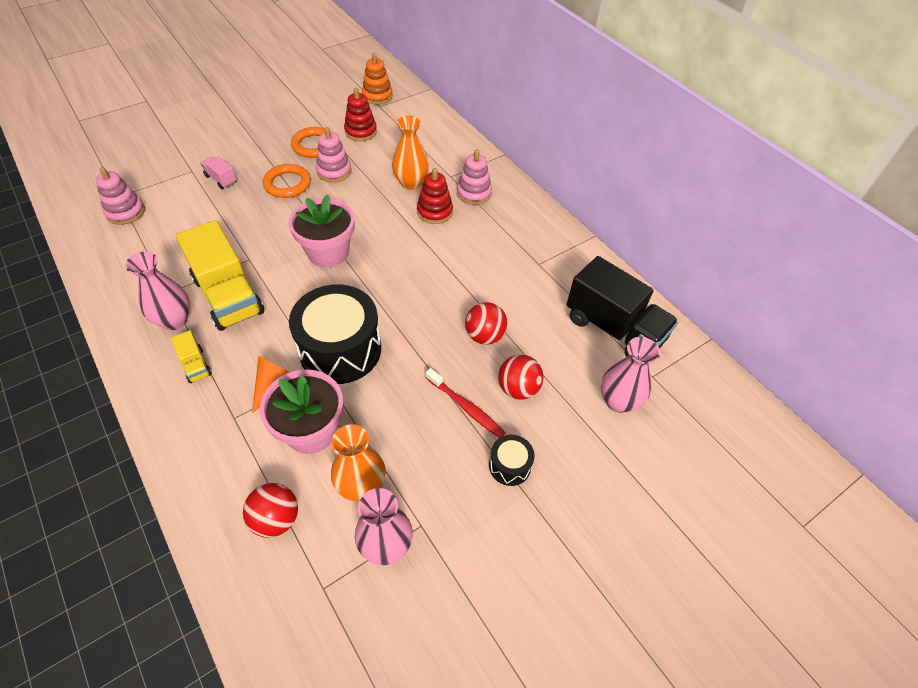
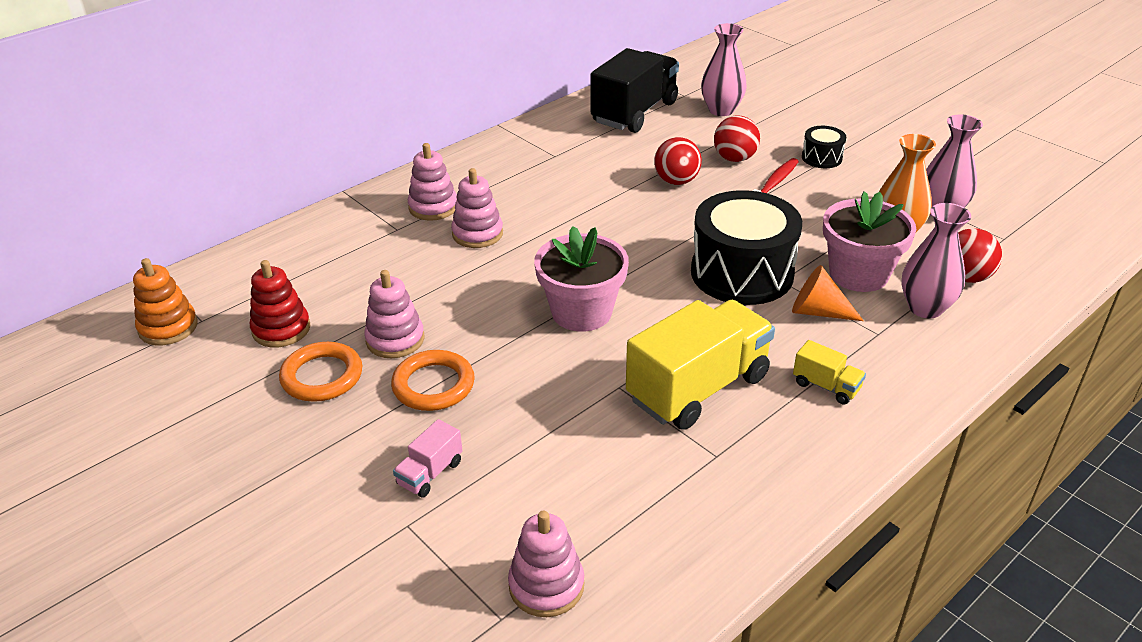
camera: 95 degrees left, 15 degrees down
(174, 320) = (765, 431): pink vase -> pink vase (925, 308)
(196, 365) = (826, 386): yellow truck -> yellow truck turned 75 degrees clockwise
(411, 183) = (417, 261): orange vase -> none
(434, 212) = (477, 234): red stacking toy -> pink stacking toy

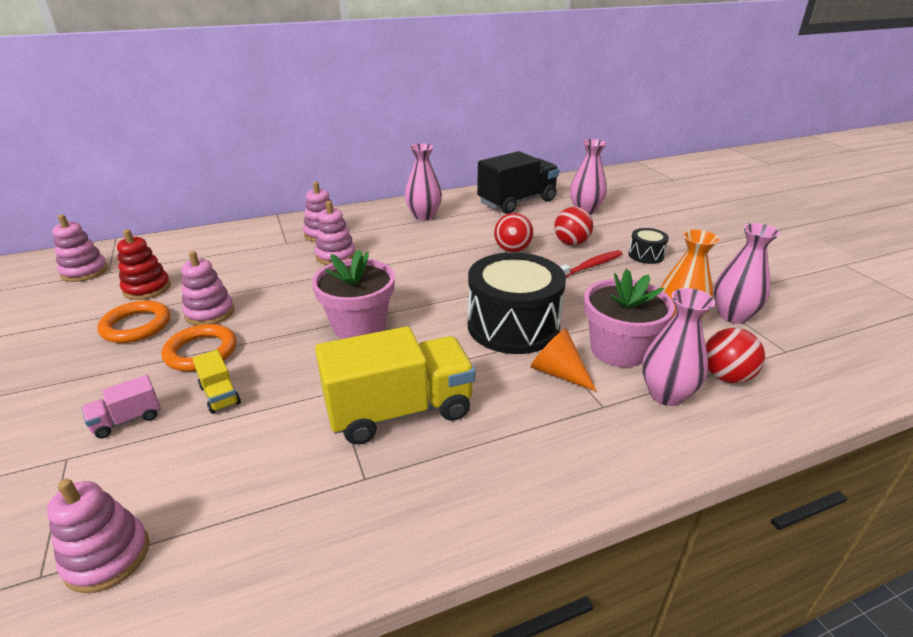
camera: 20 degrees right, 5 degrees down
(168, 327) = (84, 271): orange stacking toy -> pink stacking toy
(537, 155) = (424, 216): none -> pink vase
(826, 386) = (518, 442): yellow truck -> yellow truck (220, 395)

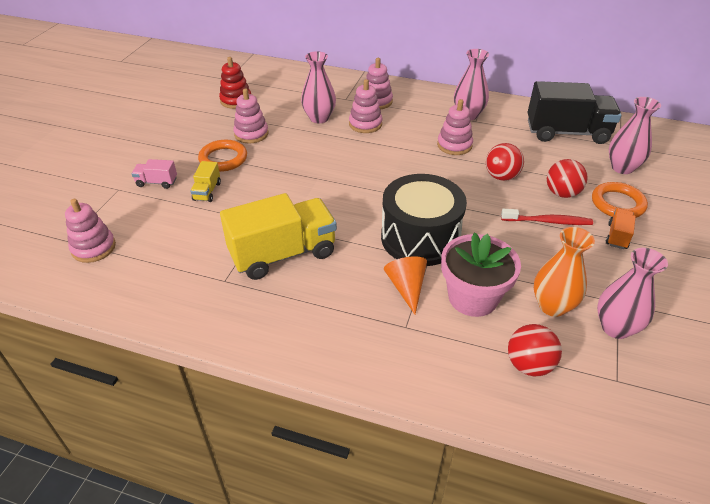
camera: 40 degrees right, 10 degrees up
(84, 271) = (216, 73): pink stacking toy -> pink stacking toy (454, 145)
(136, 326) = (209, 125): orange ring -> orange ring (617, 204)
(359, 325) = (322, 185): pink flower pot -> none
(399, 410) = (283, 254): yellow truck -> yellow truck turned 45 degrees counterclockwise
(646, 255) = (617, 236): black drum -> orange truck
(666, 394) = (461, 347): pink vase -> pink vase (319, 118)

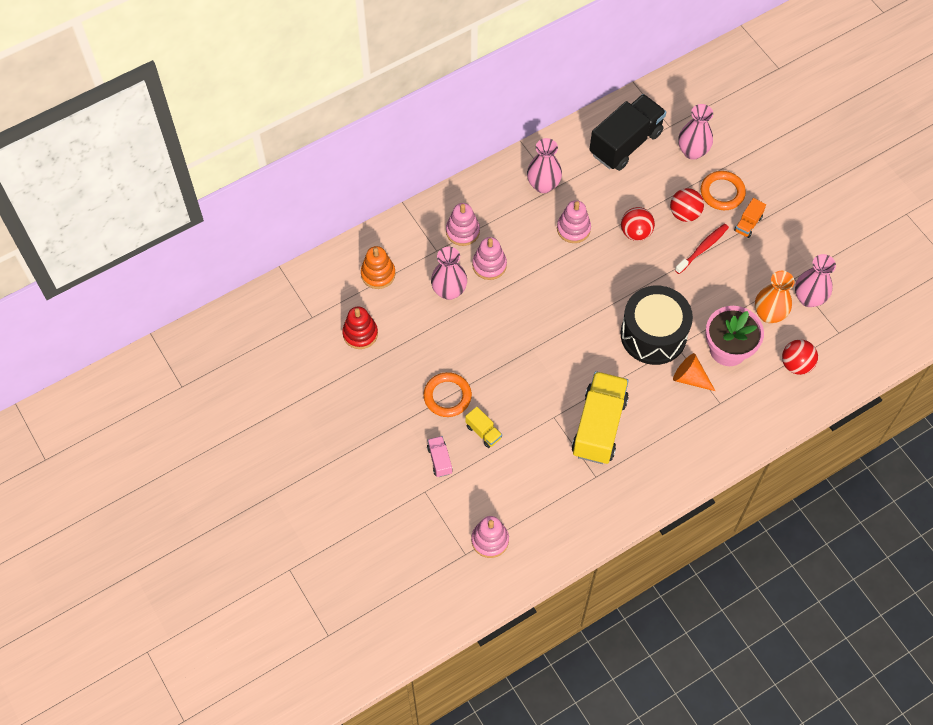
camera: 50 degrees left, 20 degrees up
(157, 182) = (439, 460): pink truck -> pink truck turned 120 degrees clockwise
(251, 134) = (428, 355): pink stacking toy -> none
(294, 86) = (378, 274): none -> orange stacking toy
(617, 236) = (748, 224): orange truck -> orange truck turned 120 degrees counterclockwise

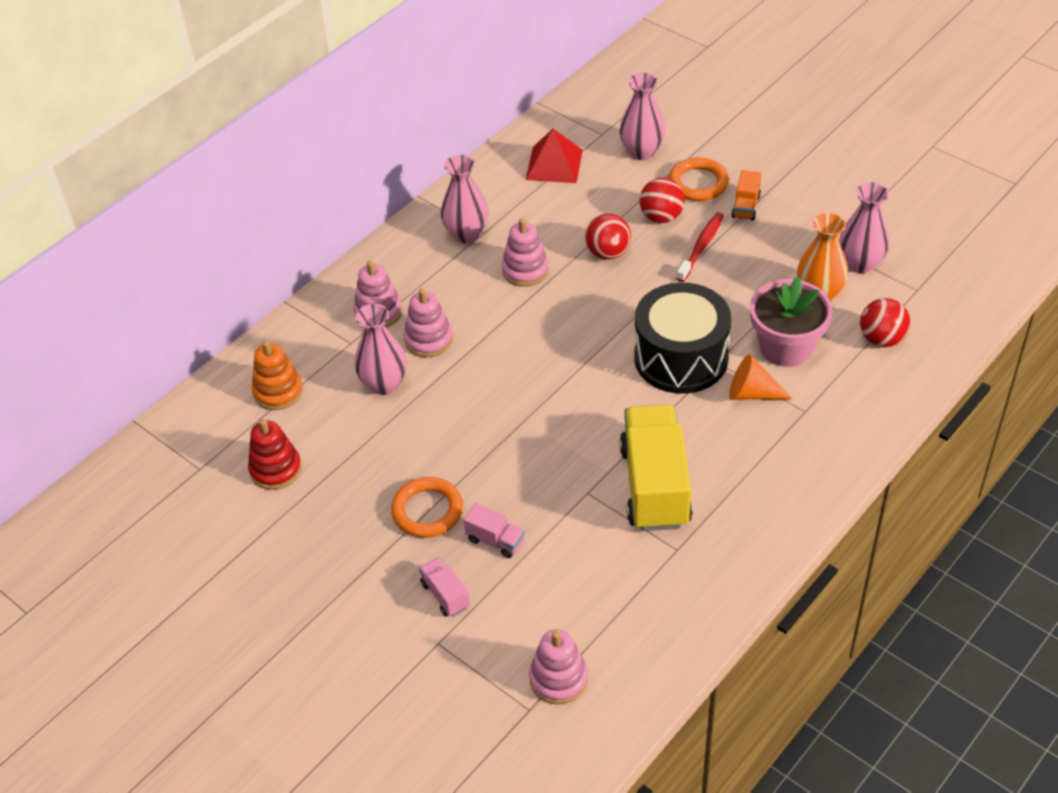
camera: 15 degrees left, 15 degrees down
(483, 432) = (495, 540): yellow truck -> pink truck
(625, 143) = (554, 164): black truck -> red pyramid

